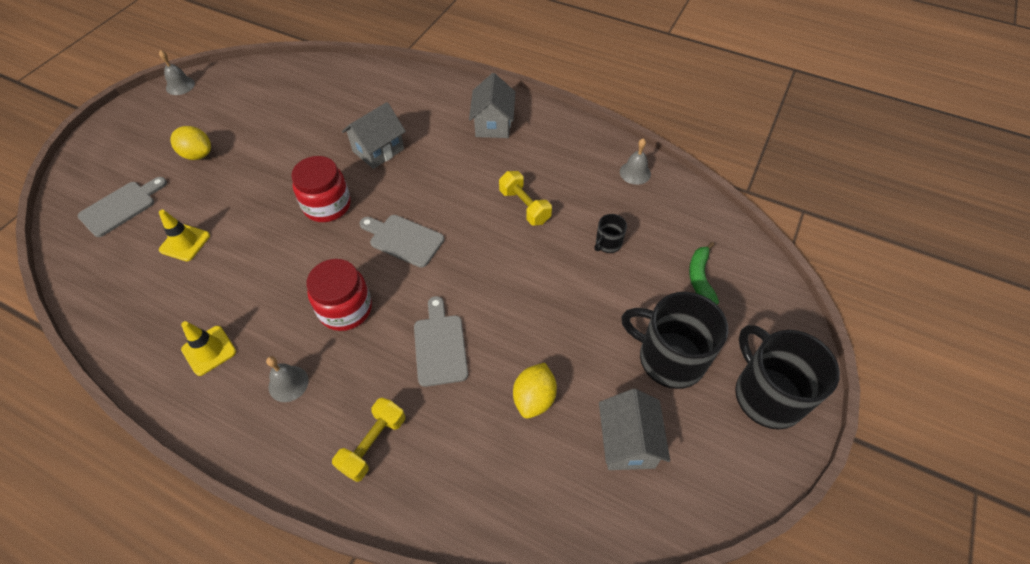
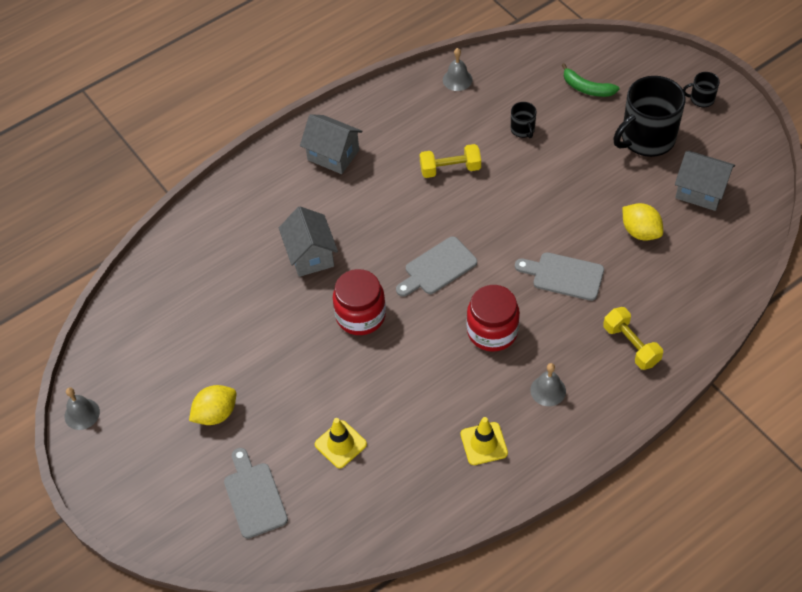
camera: 60 degrees left, 0 degrees up
(767, 395) = (701, 99): black mug -> black mug, size x0.45

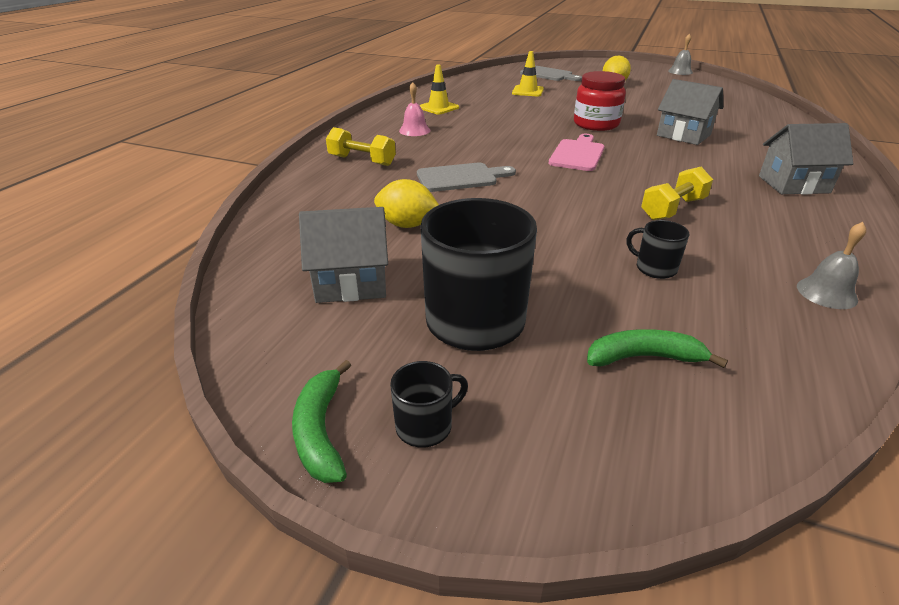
camera: 145 degrees right, 20 degrees down
(437, 268) = (577, 154): grey cutting board -> pink cutting board
(492, 331) = (488, 140): red jar -> none
(548, 390) = (414, 130): grey bell -> pink bell
(744, 113) = (321, 431): none -> green banana

